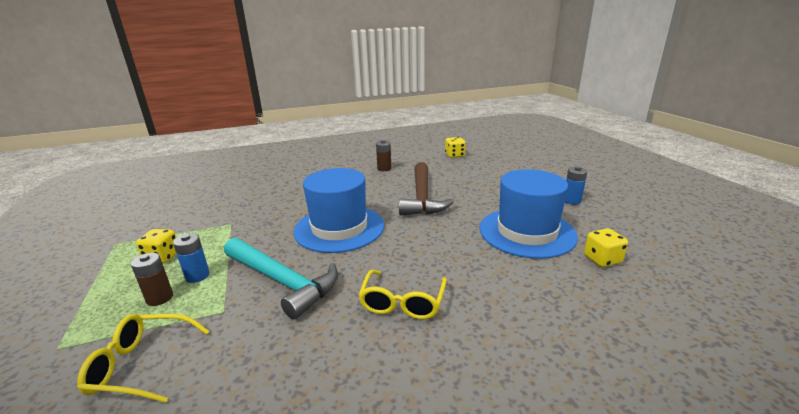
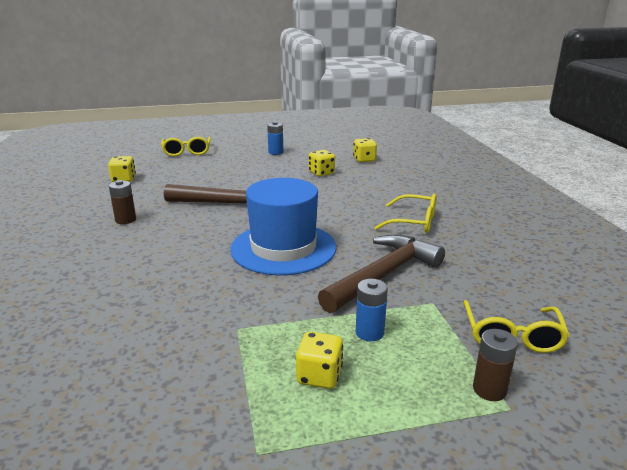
camera: 85 degrees left, 0 degrees up
(159, 298) = (413, 352): brown battery -> brown battery (489, 389)
(282, 281) = (383, 275): turquoise hammer -> brown hammer
(527, 232) = (321, 173): blue hat -> yellow dice
(533, 164) = (187, 152): none -> yellow glasses

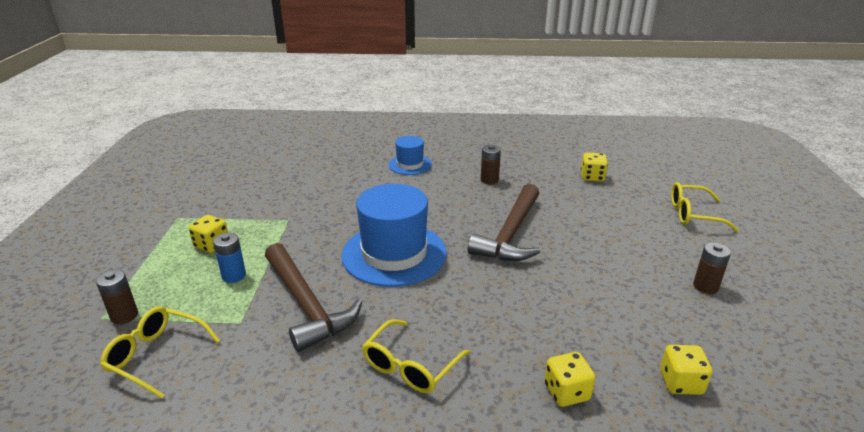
camera: 105 degrees right, 5 degrees up
(76, 269) = (410, 165): none -> blue hat
(276, 152) = (705, 286): blue battery -> brown battery
(321, 173) = (609, 317): yellow dice -> yellow dice (566, 392)

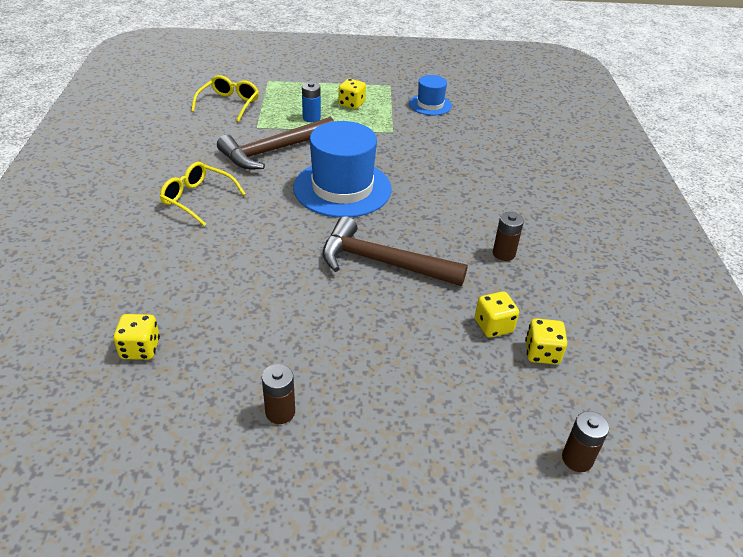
camera: 85 degrees right, 10 degrees up
(124, 316) = (269, 87): brown battery -> brown battery (577, 459)
(410, 165) = (523, 194): blue hat -> blue hat (430, 105)
(566, 392) = (150, 275): yellow dice -> yellow dice (493, 326)
(693, 214) = (454, 451): yellow glasses -> none

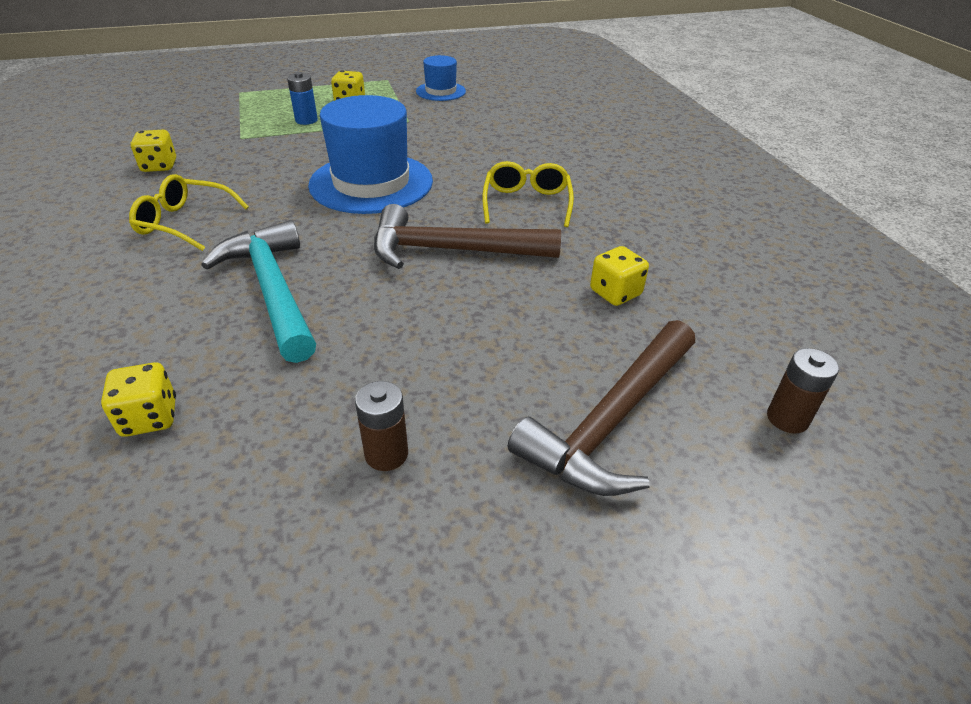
camera: 15 degrees left, 0 degrees up
(229, 104) = (197, 120): yellow glasses -> yellow glasses (527, 203)
(243, 269) = (272, 290): none -> turquoise hammer
(273, 151) = (270, 158): brown hammer -> brown hammer (611, 421)
(503, 253) = (589, 217): brown battery -> none
(542, 353) = (684, 310): yellow dice -> yellow dice (159, 166)

